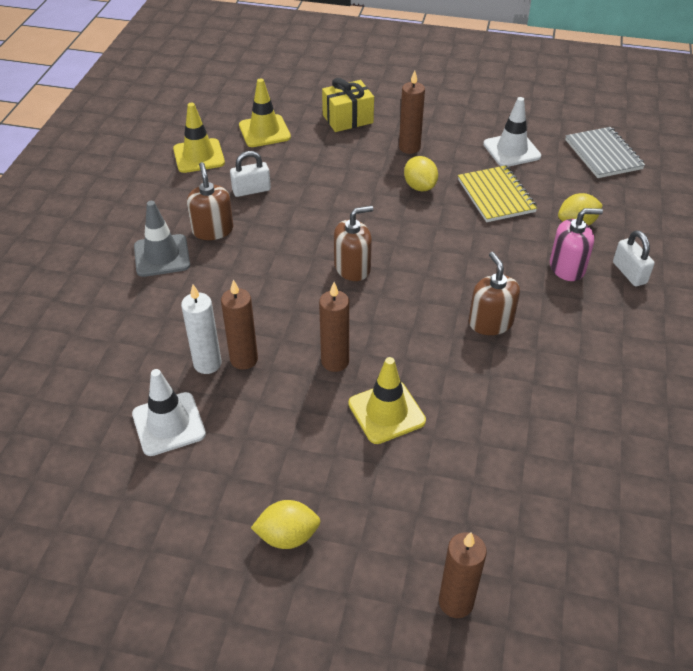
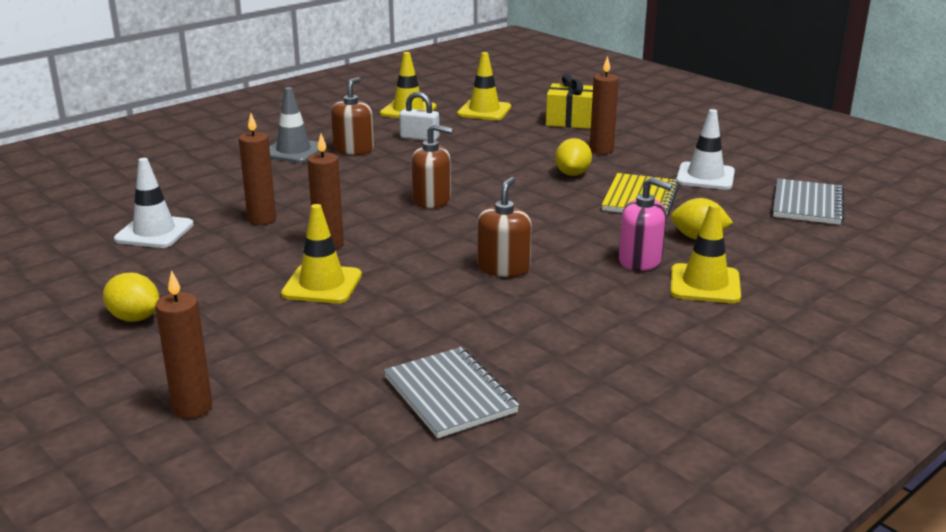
camera: 35 degrees right, 20 degrees down
(207, 364) = (232, 213): white candle -> none
(602, 476) = (450, 395): none -> grey notebook
(629, 273) = (705, 284): white padlock -> yellow traffic cone

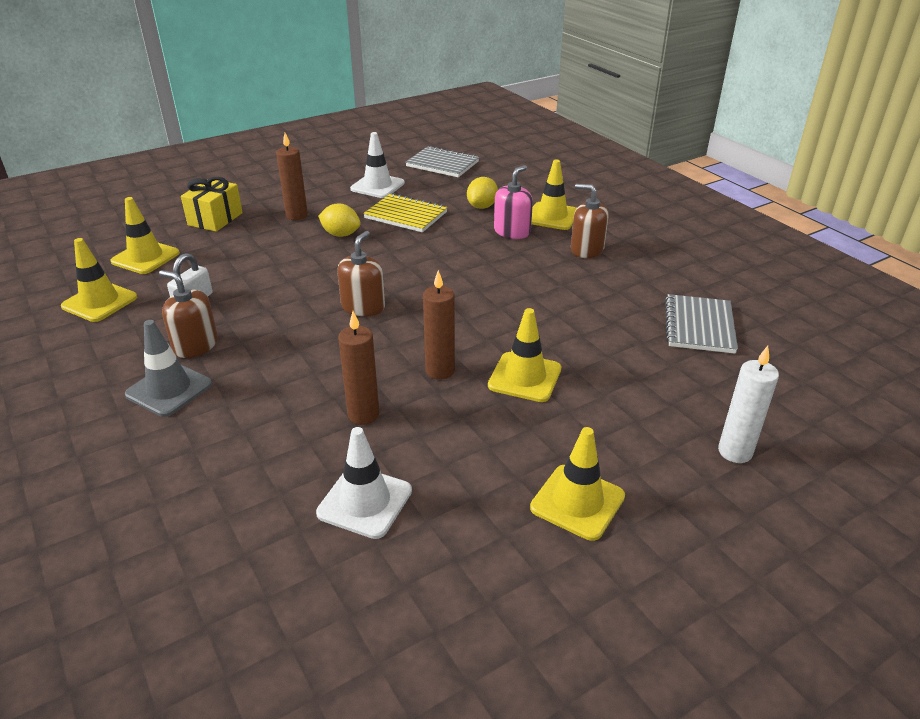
camera: 80 degrees left, 10 degrees up
(134, 318) = (577, 502): yellow lemon -> yellow traffic cone
(192, 408) = (735, 452): brown candle -> white candle
(450, 395) = (699, 326): grey notebook -> grey notebook turned 60 degrees counterclockwise
(503, 268) = (511, 285): brown soap dispenser -> brown soap dispenser (587, 249)

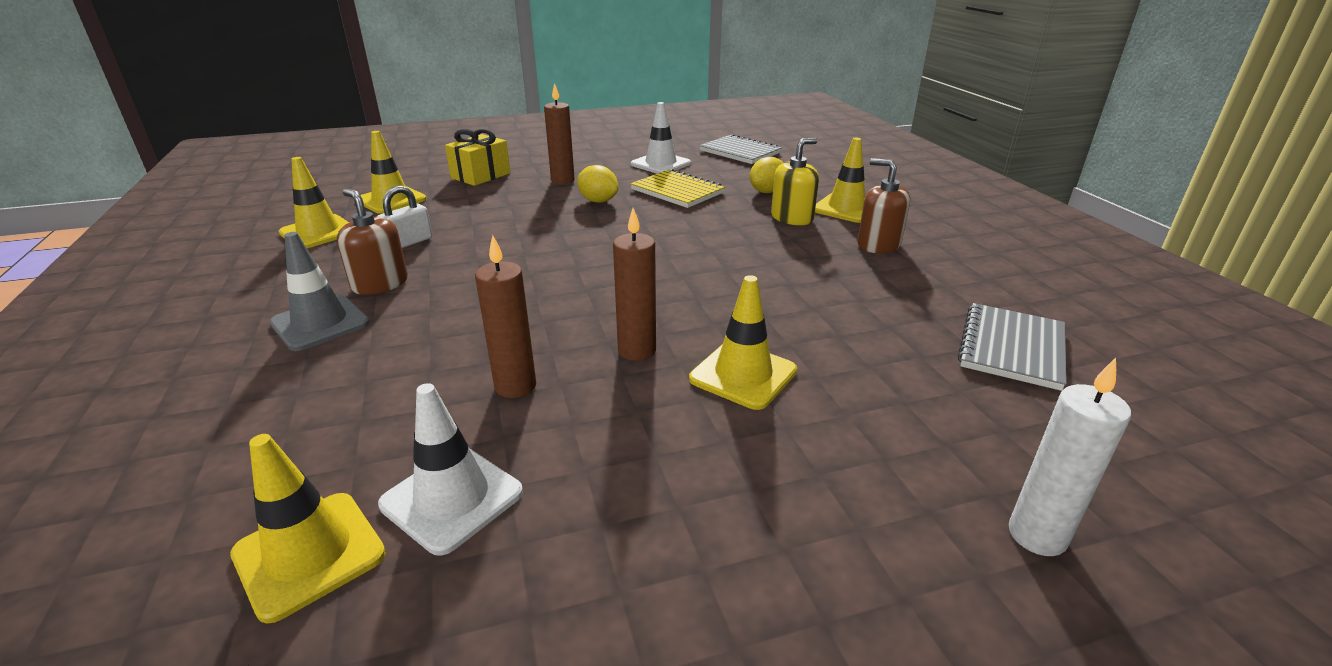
camera: 15 degrees right, 5 degrees down
(363, 307) = (583, 270): brown soap dispenser -> none
(512, 232) = (792, 218): pink soap dispenser -> yellow soap dispenser
(577, 502) = (753, 564): yellow traffic cone -> yellow traffic cone (309, 554)

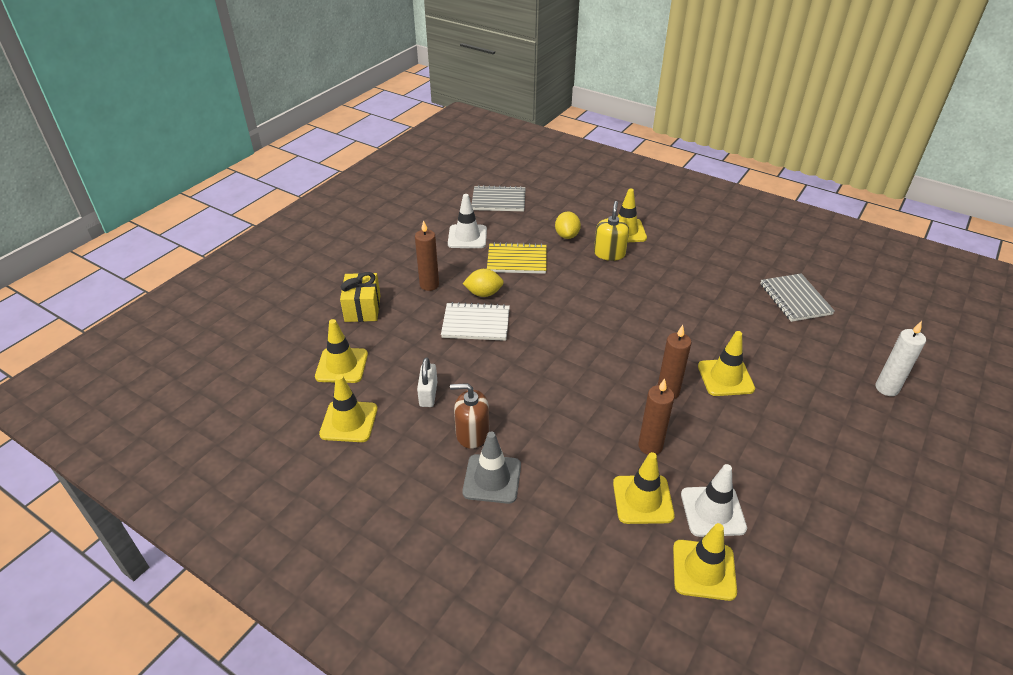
camera: 40 degrees left, 10 degrees up
(403, 429) = (643, 499): none -> yellow traffic cone
(548, 216) = (476, 323): none -> white notebook
(878, 245) = (674, 255): brown soap dispenser -> none

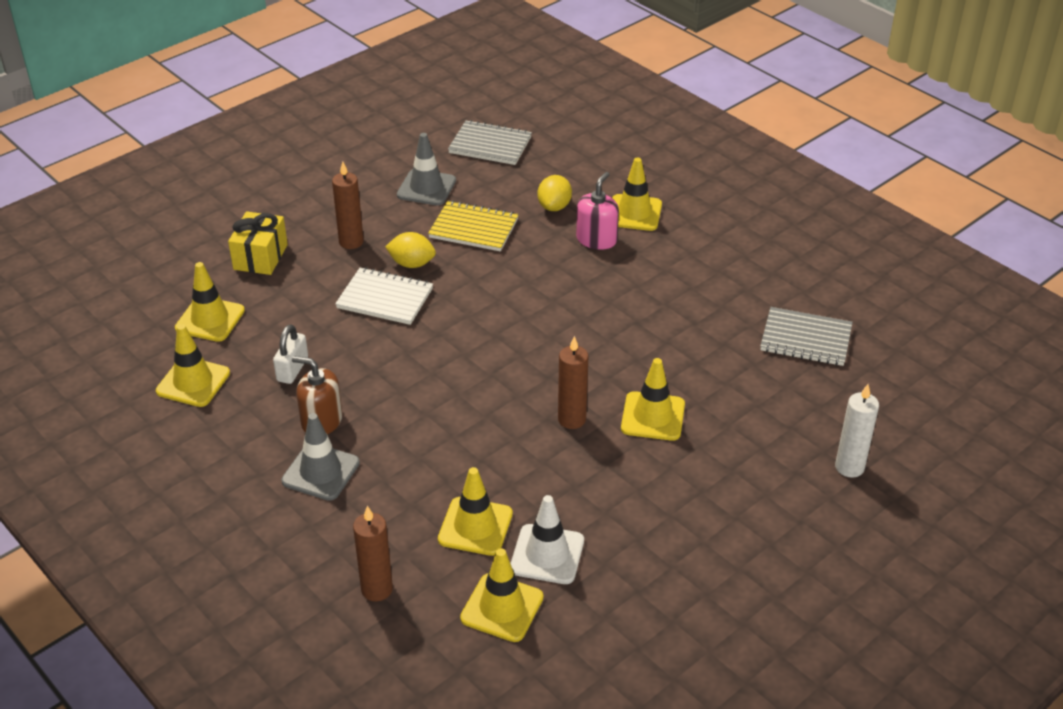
camera: 15 degrees right, 0 degrees up
(467, 237) = (426, 188): white traffic cone -> grey traffic cone
(609, 253) = (596, 239): yellow soap dispenser -> pink soap dispenser
(650, 446) = (516, 474): brown candle -> brown candle (377, 589)
(795, 299) = (805, 339): grey notebook -> grey notebook turned 75 degrees counterclockwise

